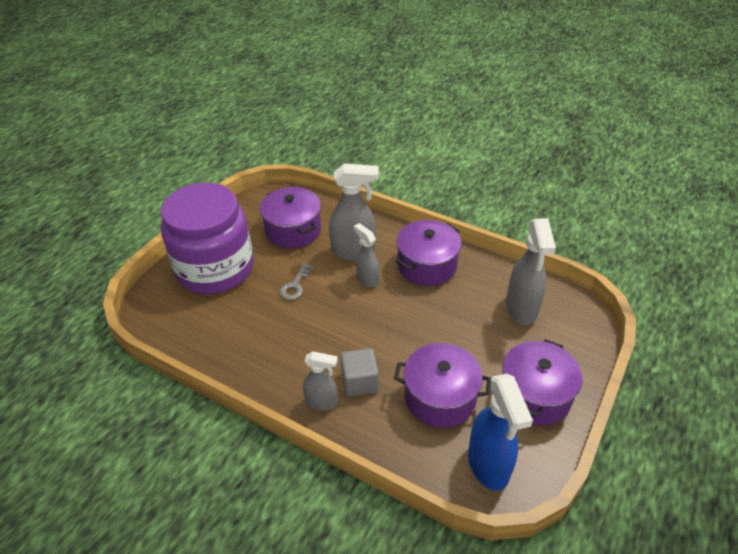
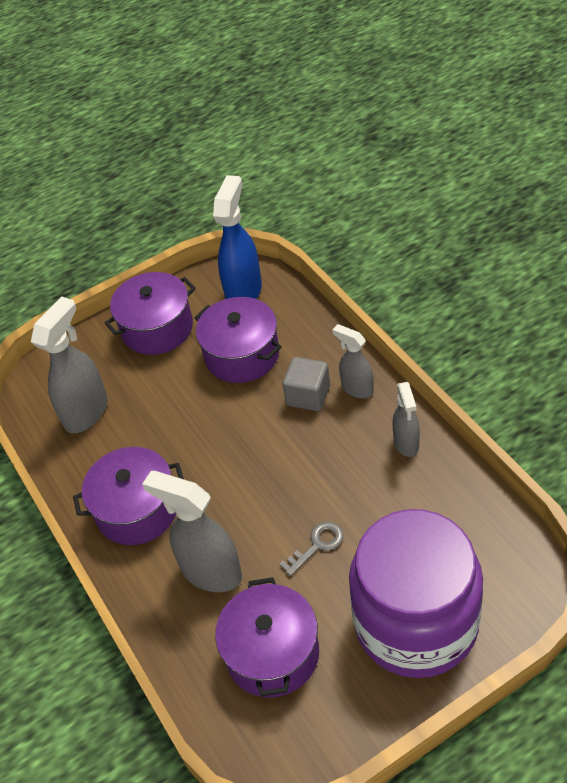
camera: 145 degrees left, 5 degrees up
(367, 279) = (222, 518): grey spray bottle -> grey spray bottle (406, 443)

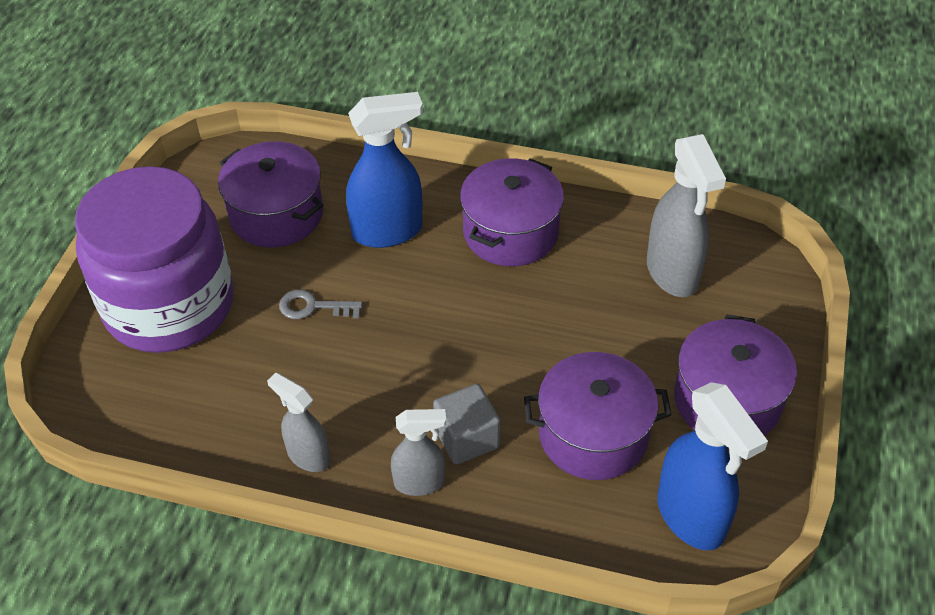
camera: 130 degrees right, 0 degrees up
(211, 572) = (388, 231): grey spray bottle -> blue spray bottle
(317, 545) = (313, 307): grey key -> grey key turned 90 degrees clockwise

